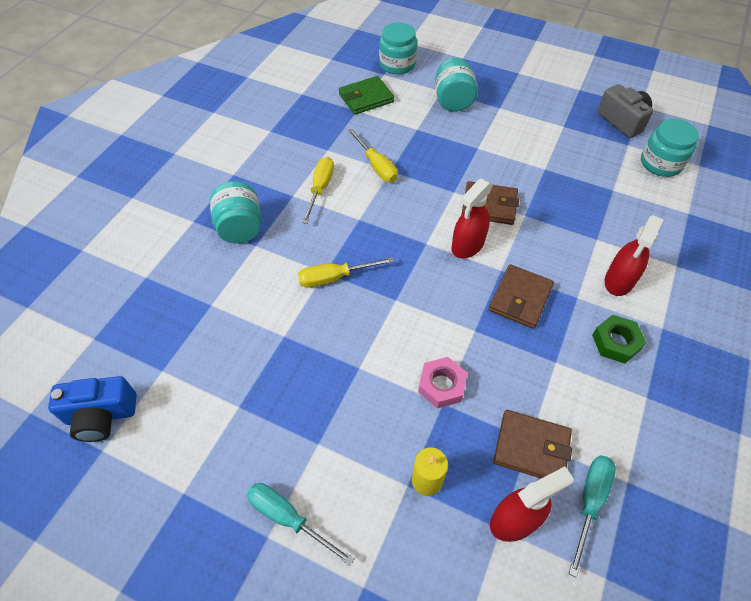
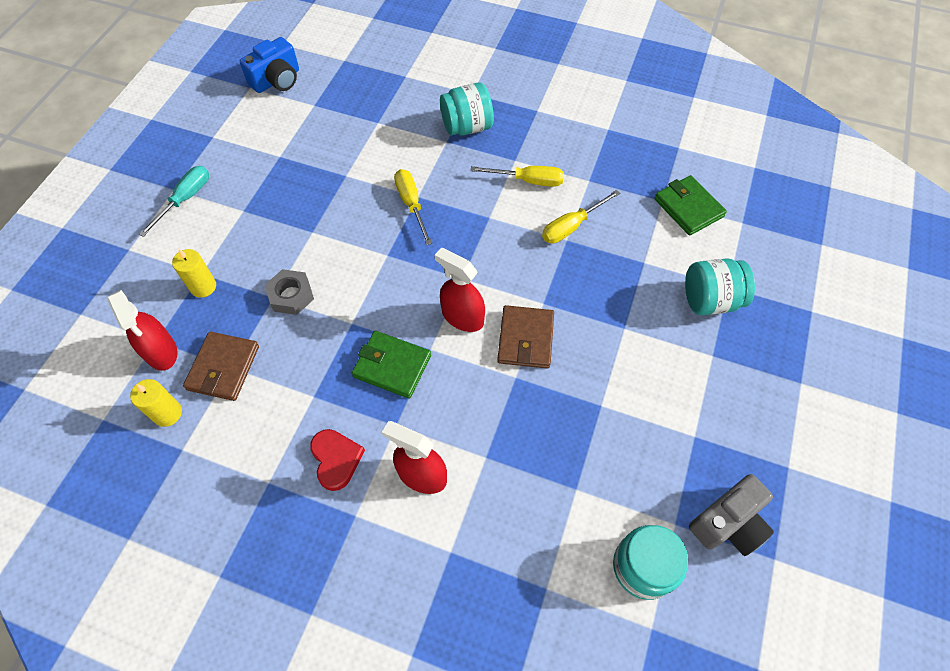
camera: 85 degrees right, 5 degrees up
(101, 416) = (277, 80): blue camera -> blue camera turned 120 degrees counterclockwise
(397, 64) = (768, 235): turquoise jar -> none
(442, 385) = (291, 295): pink nut -> grey nut
(520, 298) = (392, 366): brown wallet -> green wallet
(590, 502) = (167, 413): turquoise screwdriver -> yellow candle
(616, 342) = (336, 459): green nut -> red heart

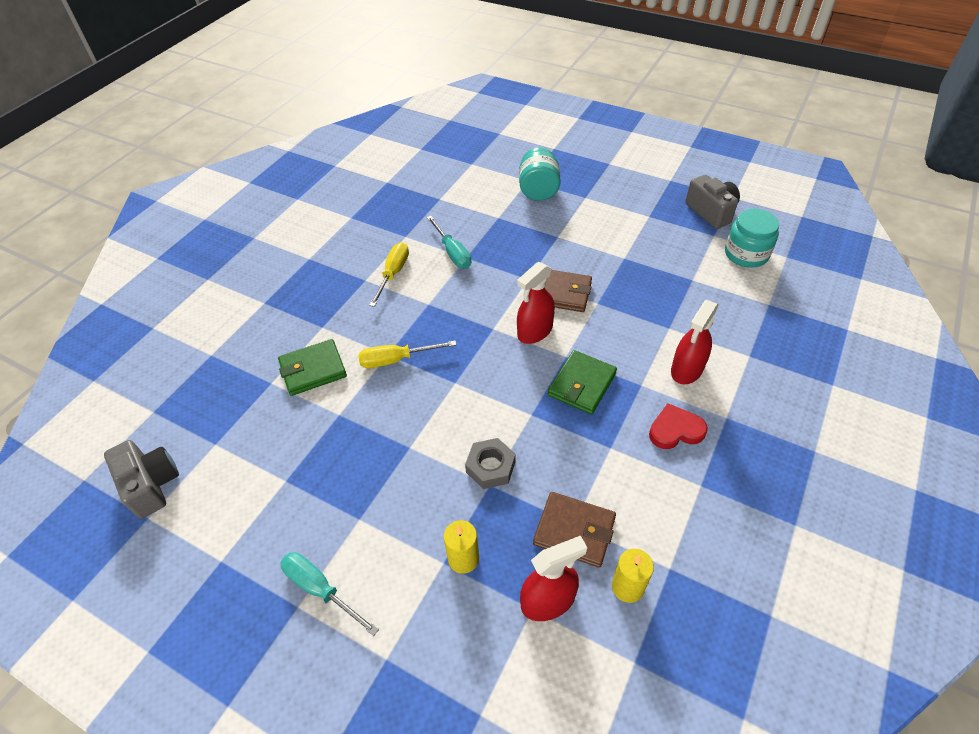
camera: 80 degrees left, 10 degrees down
(277, 80) = (151, 485): blue camera -> grey camera
(467, 127) = (309, 310): turquoise jar -> none
(571, 226) = (452, 252): yellow screwdriver -> turquoise screwdriver
(688, 208) = (450, 187): green wallet -> green wallet (313, 370)

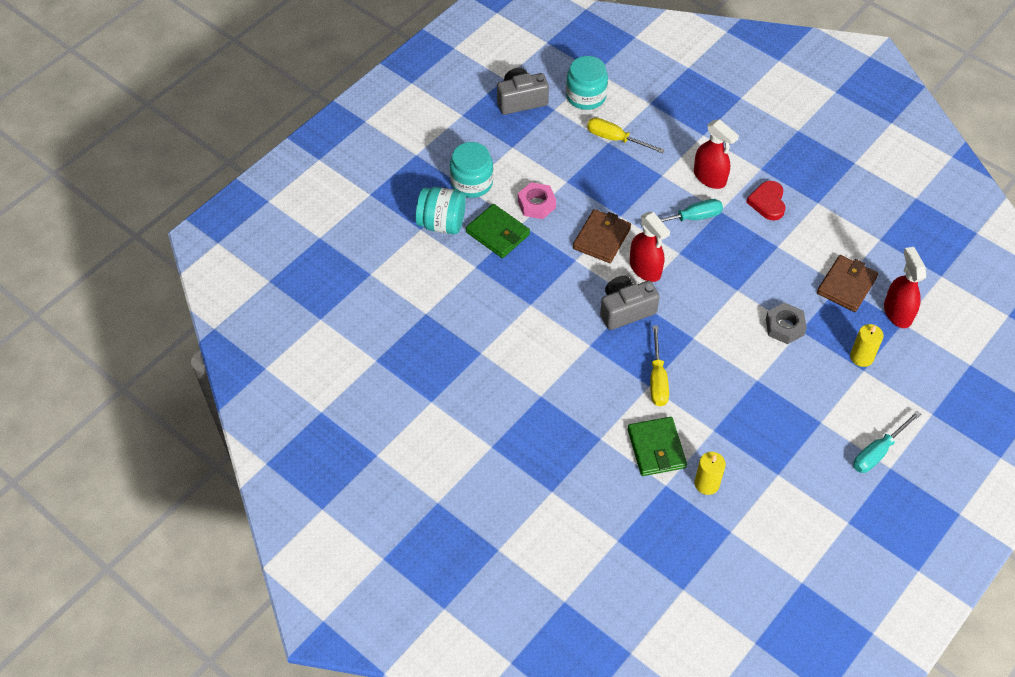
camera: 80 degrees left, 5 degrees up
(151, 485) = (768, 582): grey camera -> grey camera (625, 310)
(393, 274) = (538, 370): yellow screwdriver -> yellow screwdriver (615, 139)
(452, 252) = (520, 314): turquoise screwdriver -> turquoise screwdriver (690, 218)
(582, 384) = (712, 249): green wallet -> green wallet (498, 233)
(585, 242) = (536, 204): none -> pink nut
(592, 199) = (472, 183): none -> turquoise jar
(627, 587) = (891, 266): yellow candle -> yellow candle (707, 484)

